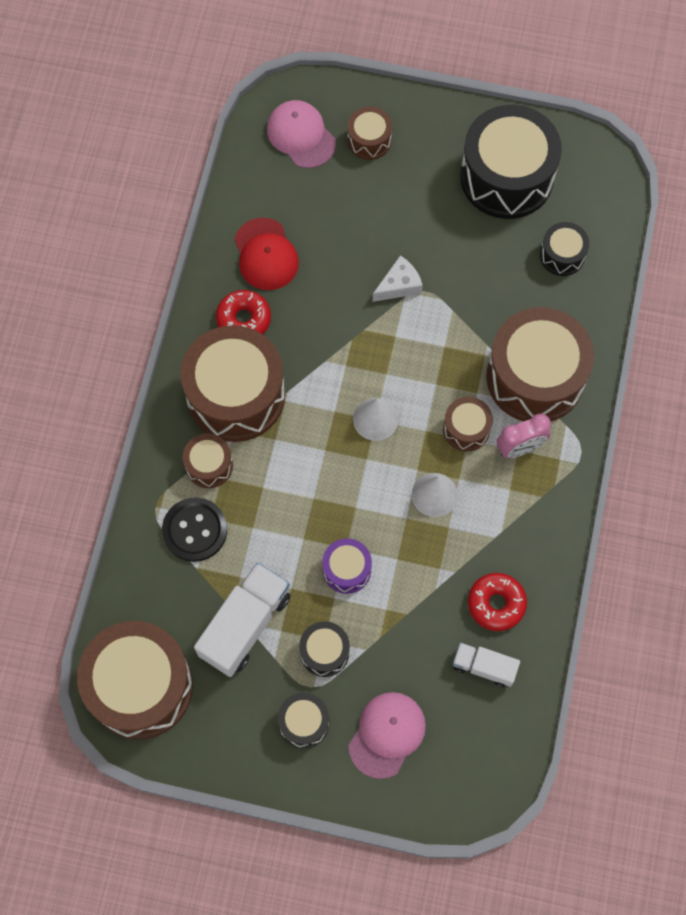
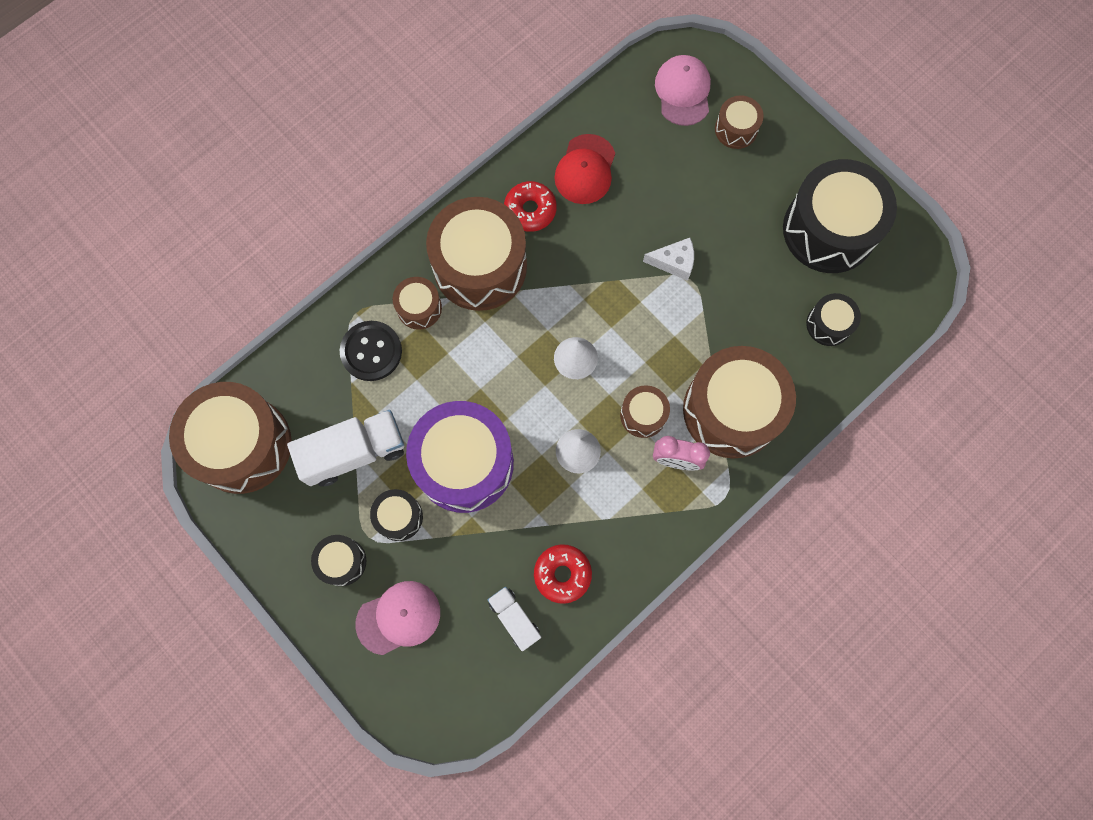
camera: 35 degrees right, 5 degrees up
(347, 570) = (464, 463): purple drum -> purple drum, size x2.11

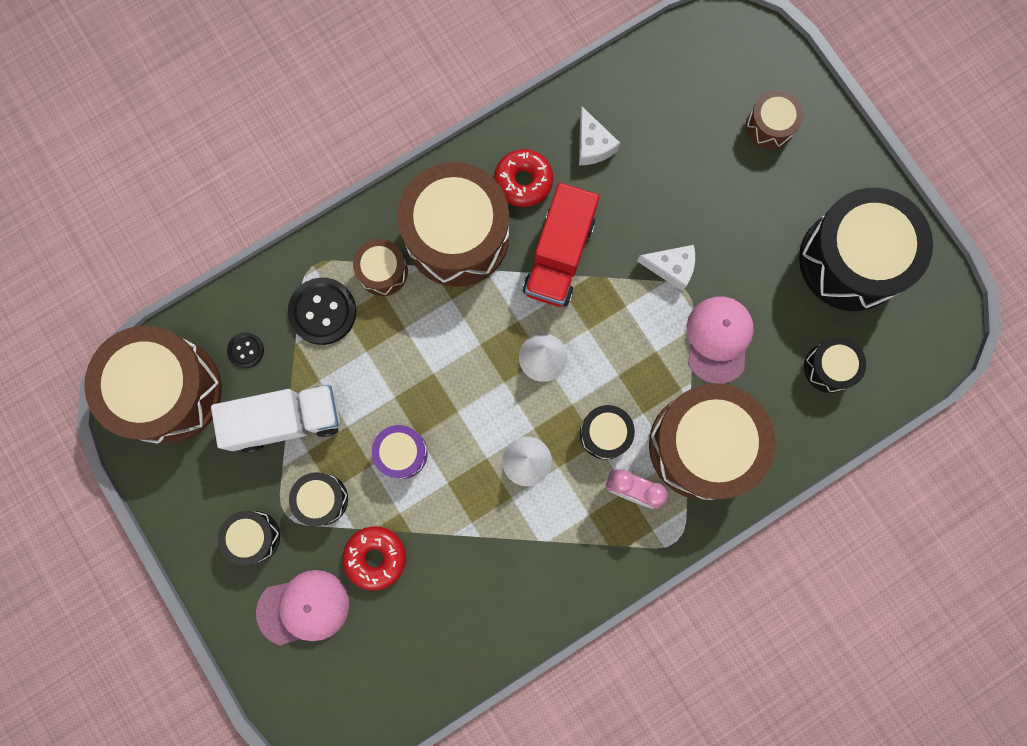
camera: 10 degrees right, 5 degrees up
(307, 397) = (246, 350): none -> black button
(464, 463) = (402, 453): purple drum -> purple drum, size x0.47
(514, 619) = (426, 631): white truck -> none
(562, 574) = (485, 593): red donut -> red donut (375, 557)
(573, 268) = (559, 256): none -> red truck
(585, 169) = (592, 145): red cap -> white cheese
(643, 415) = (605, 434): brown drum -> black drum
(683, 92) = (719, 72): pink cap -> pink cap (718, 339)

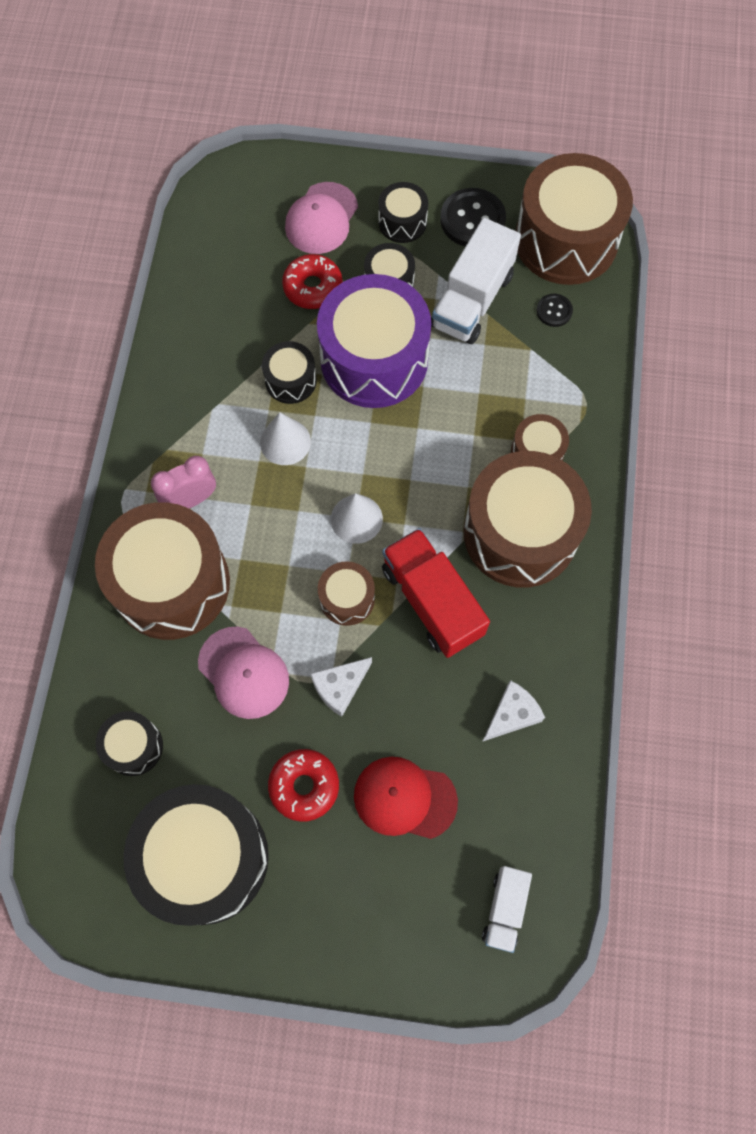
camera: 130 degrees right, 10 degrees down
(323, 312) = (540, 385): black button -> black button (472, 220)
(402, 453) = (374, 359): purple drum -> purple drum, size x2.11
(523, 181) = (526, 626): red donut -> red donut (304, 786)
(592, 145) = (511, 714): white cheese -> white cheese turned 120 degrees clockwise
(605, 434) = (252, 516): black drum -> black drum (290, 380)
(705, 169) = (404, 798): none -> red cap
(717, 60) = (504, 909): none -> white truck
(769, 126) = (395, 900): brown drum -> brown drum (347, 598)

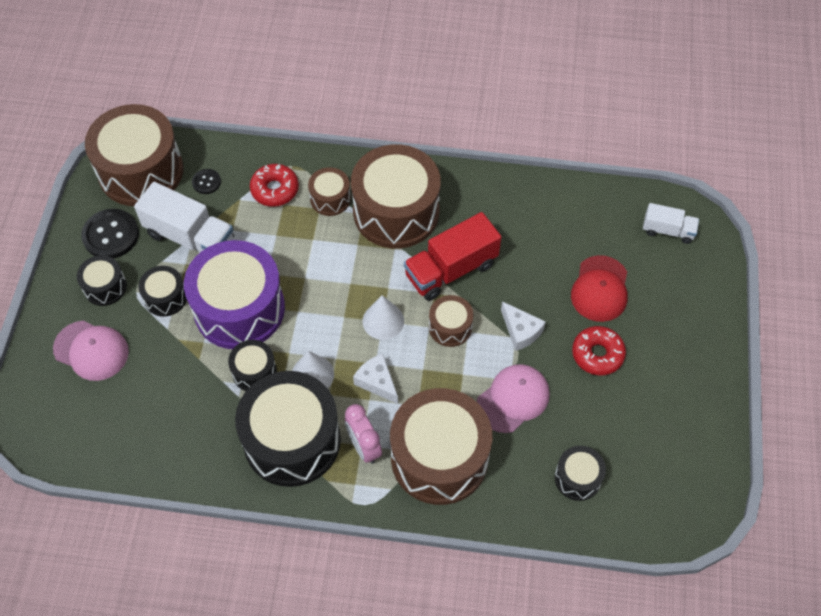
camera: 90 degrees left, 10 degrees down
(205, 858) = (657, 420): black drum -> black drum (292, 440)
(313, 287) = (163, 356): red donut -> red donut (275, 190)
(511, 714) = (534, 222): white cheese -> white cheese (377, 382)

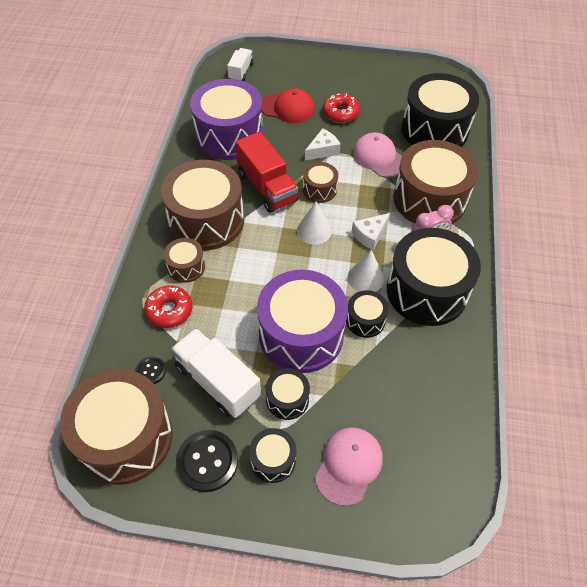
camera: 90 degrees left, 5 degrees down
(190, 237) = (217, 382): white truck -> white truck turned 75 degrees counterclockwise
(538, 225) = (229, 135): none -> purple drum
(577, 478) = (434, 129): black drum -> black drum, size x2.11

